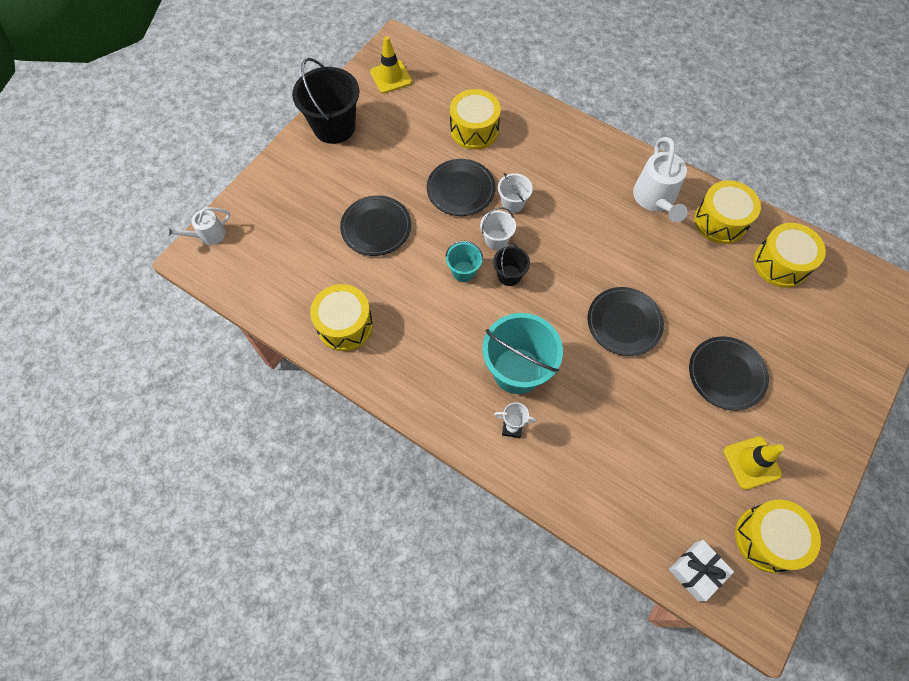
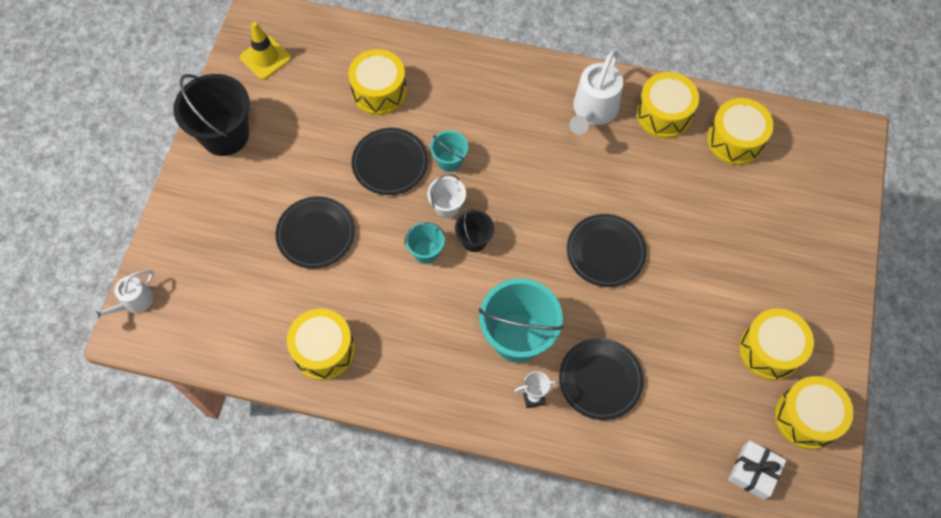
camera: 20 degrees left, 0 degrees up
(512, 203) = (449, 161): white bucket -> turquoise bucket
(655, 200) = (593, 111): white watering can -> white watering can turned 45 degrees clockwise
(726, 374) = (719, 271): black plate -> black plate (600, 380)
(751, 462) = (770, 350): yellow traffic cone -> yellow drum

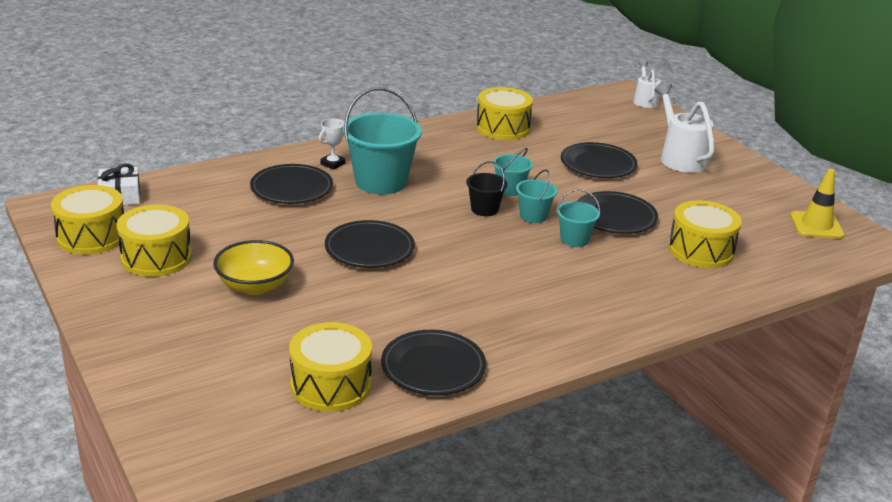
camera: 135 degrees right, 35 degrees down
(225, 135) = (749, 177): black bucket -> none
(447, 206) = (533, 216): white bucket -> turquoise bucket
(593, 111) = (505, 332): white watering can -> white watering can (680, 157)
(664, 114) = (433, 367): yellow drum -> black plate
(718, 265) = (255, 286): none -> yellow bowl

